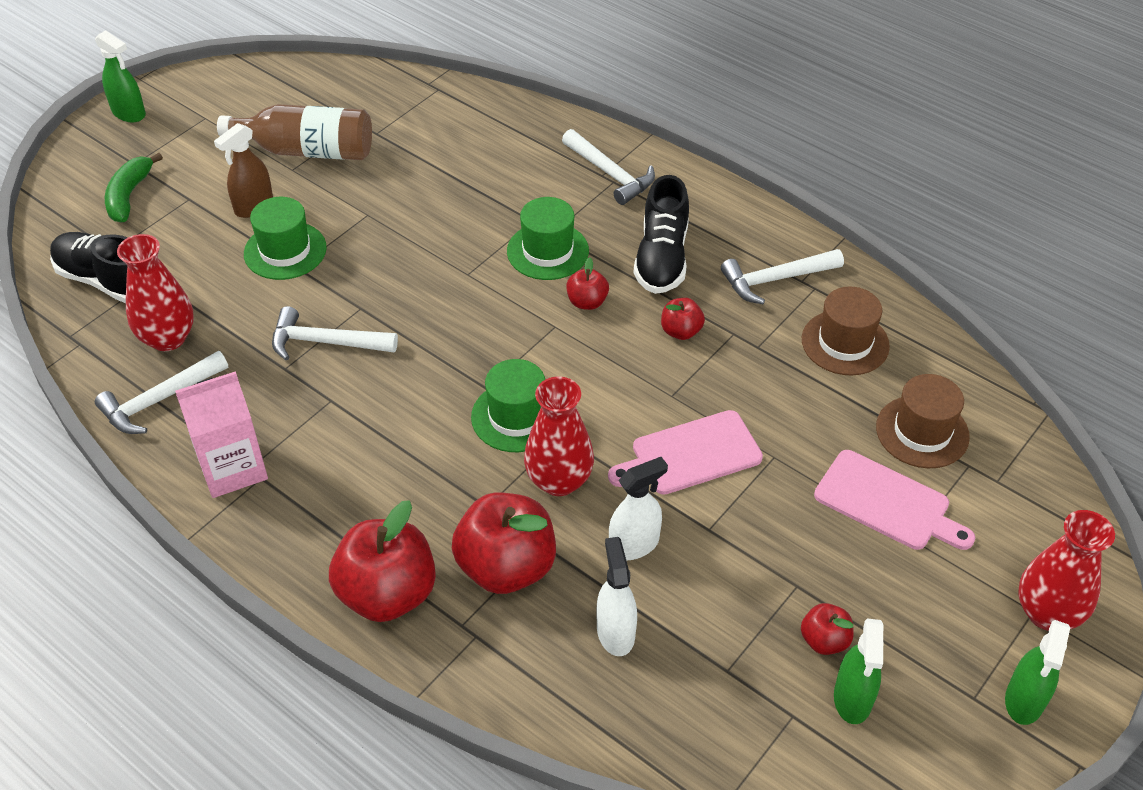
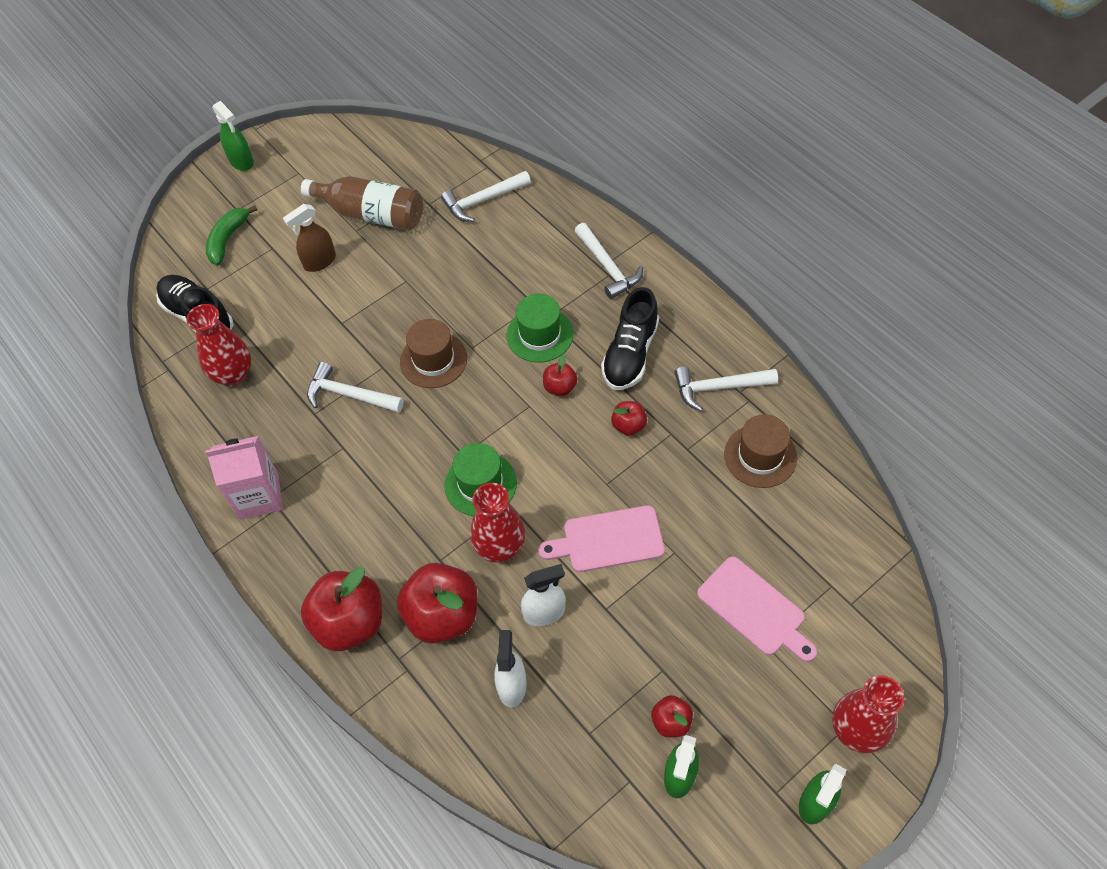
camera: 15 degrees right, 10 degrees up
(159, 400) = (216, 428): white hammer -> white hammer (482, 201)
(285, 251) = (335, 306): green hat -> none
(922, 432) = (801, 549): brown hat -> brown hat (433, 360)

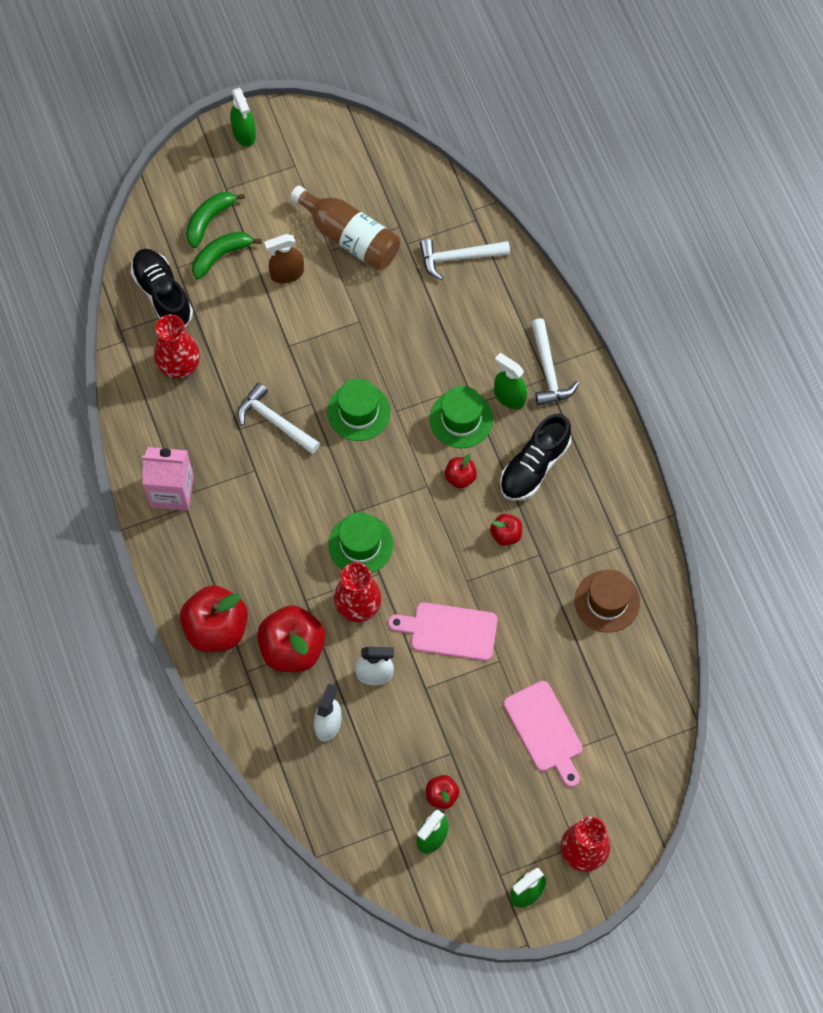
camera: 15 degrees right, 10 degrees up
(248, 265) = (221, 255): none -> green banana
(433, 360) = (358, 412): brown hat -> green hat
(579, 301) = (509, 397): none -> green spray bottle
(718, 388) = (598, 525): white hammer -> none

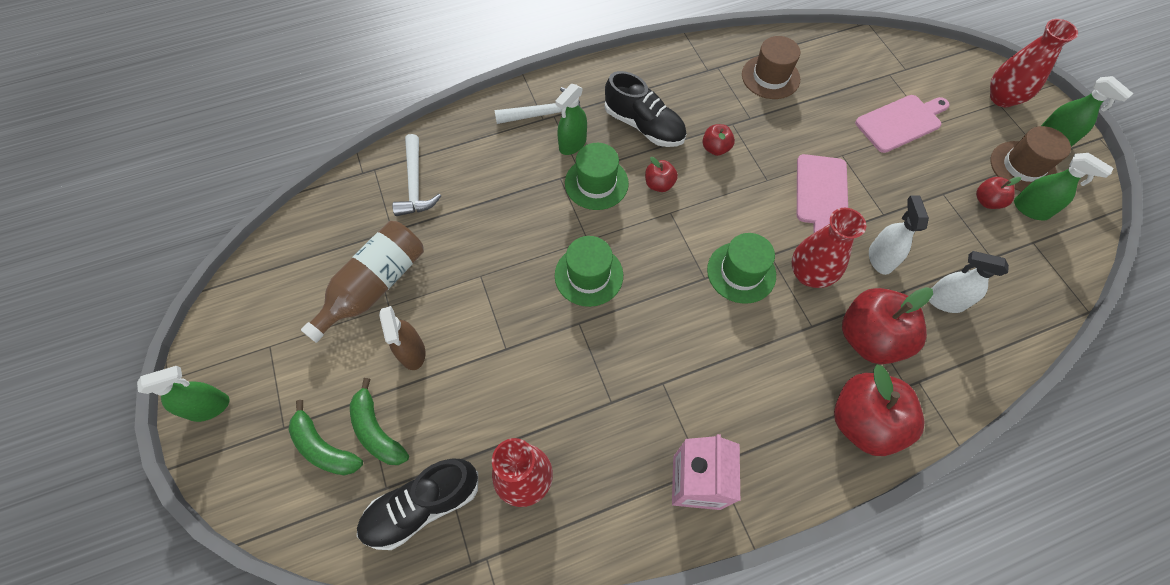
camera: 90 degrees left, 5 degrees down
(274, 421) = (600, 362): white hammer -> none
(486, 845) = (1022, 167): none -> brown hat

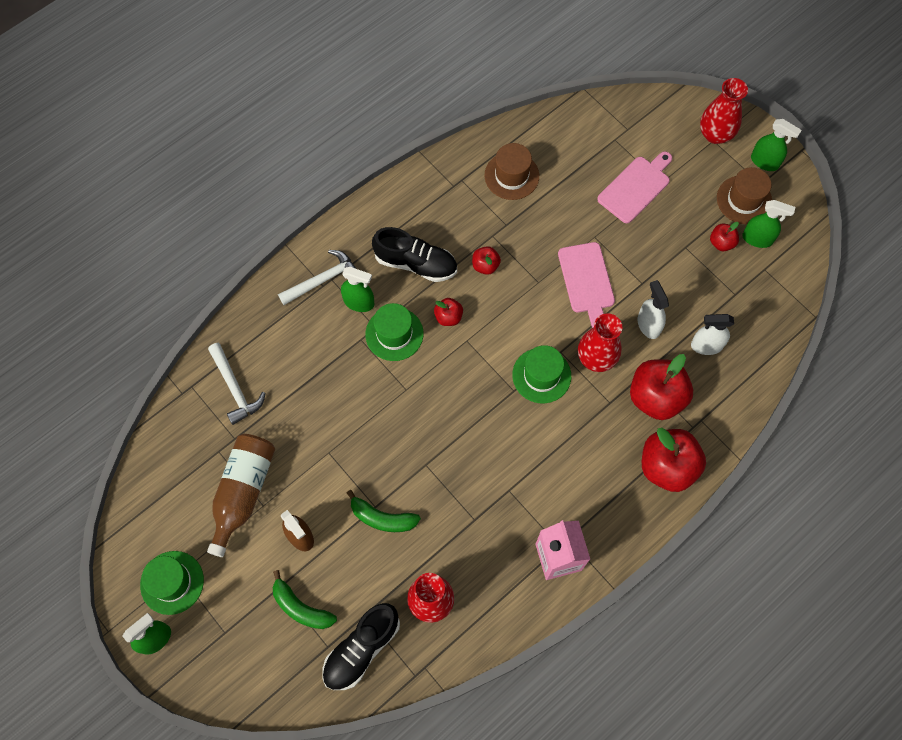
camera: 20 degrees left, 5 degrees up
(324, 447) = (265, 635): green banana -> green banana (382, 518)
(572, 144) = (359, 302): green spray bottle -> green spray bottle turned 90 degrees counterclockwise
(588, 275) = (418, 421): green hat -> green hat (172, 582)

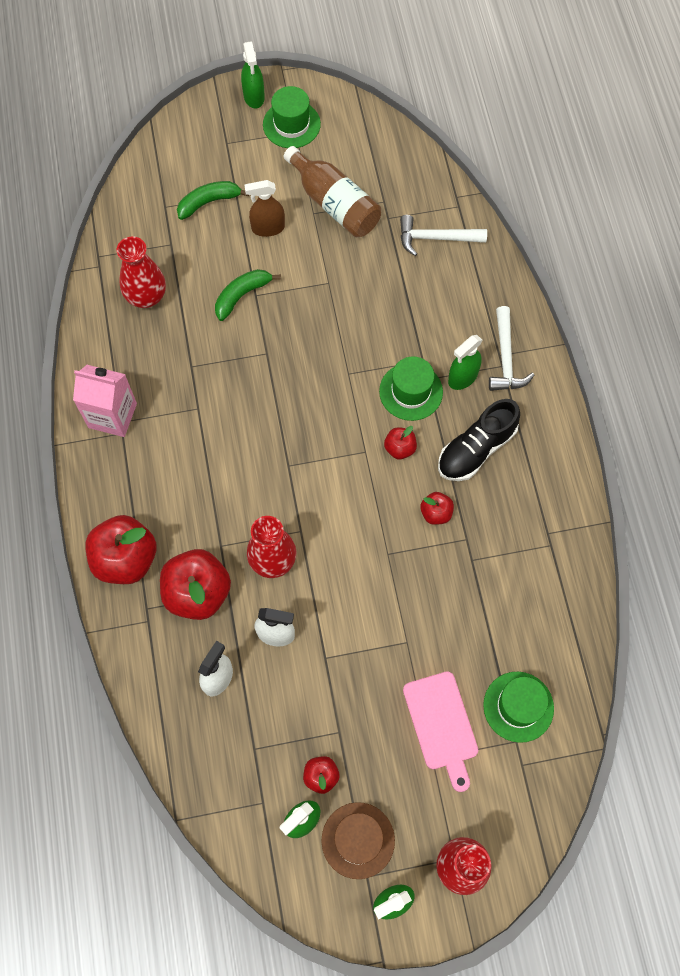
camera: 120 degrees right, 0 degrees up
(361, 649) = (145, 229): black shoe -> none
(511, 176) = (528, 599): brown hat -> none
(541, 375) = (287, 499): green hat -> green hat (518, 706)
(587, 281) = (360, 602): pink cutting board -> none

